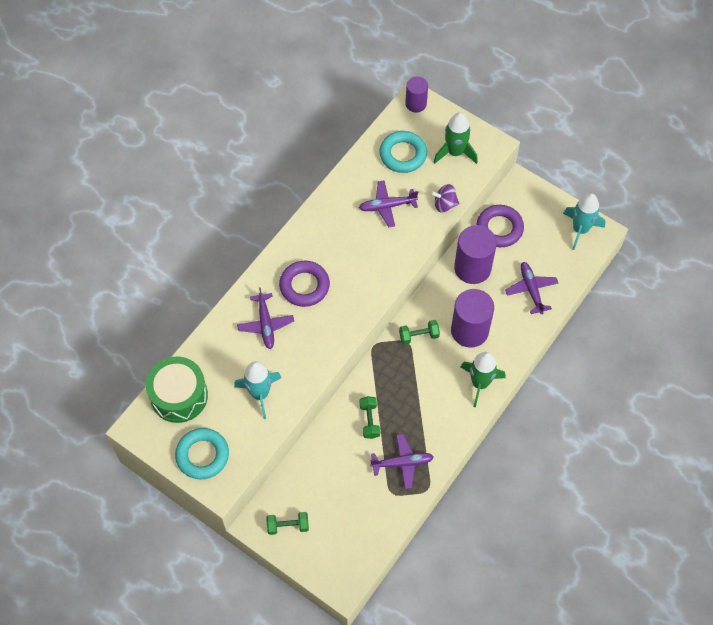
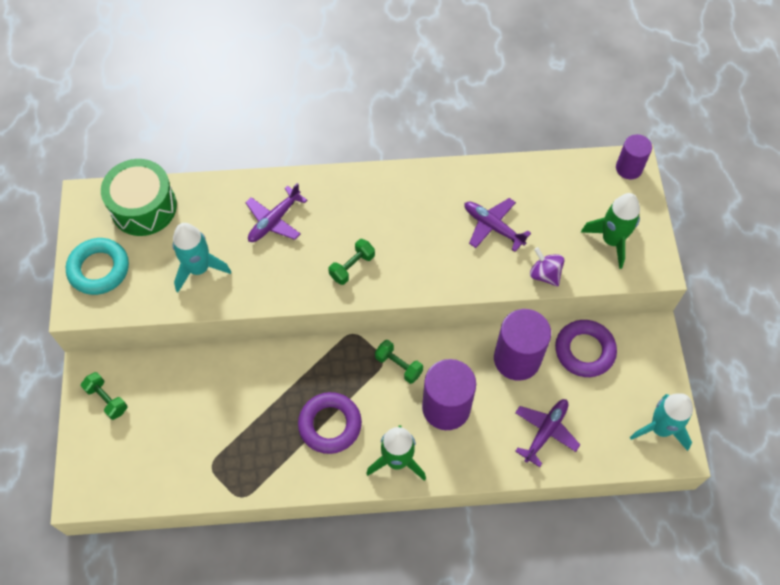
camera: 50 degrees right, 0 degrees up
(304, 286) = (342, 222): purple ring -> purple ring (330, 425)
(369, 420) = (271, 389): green dumbbell -> green dumbbell (352, 267)
(402, 463) = (250, 452): purple plane -> none
(403, 154) = (562, 198): turquoise ring -> none

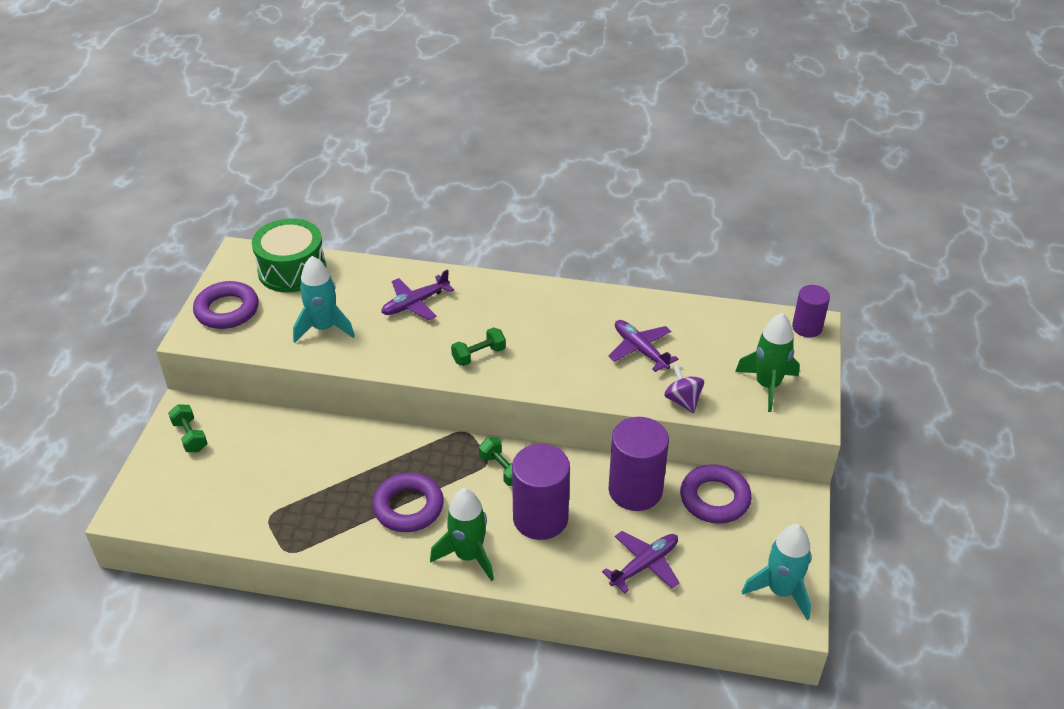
camera: 15 degrees right, 20 degrees down
(99, 269) = (227, 310): turquoise ring -> purple ring

